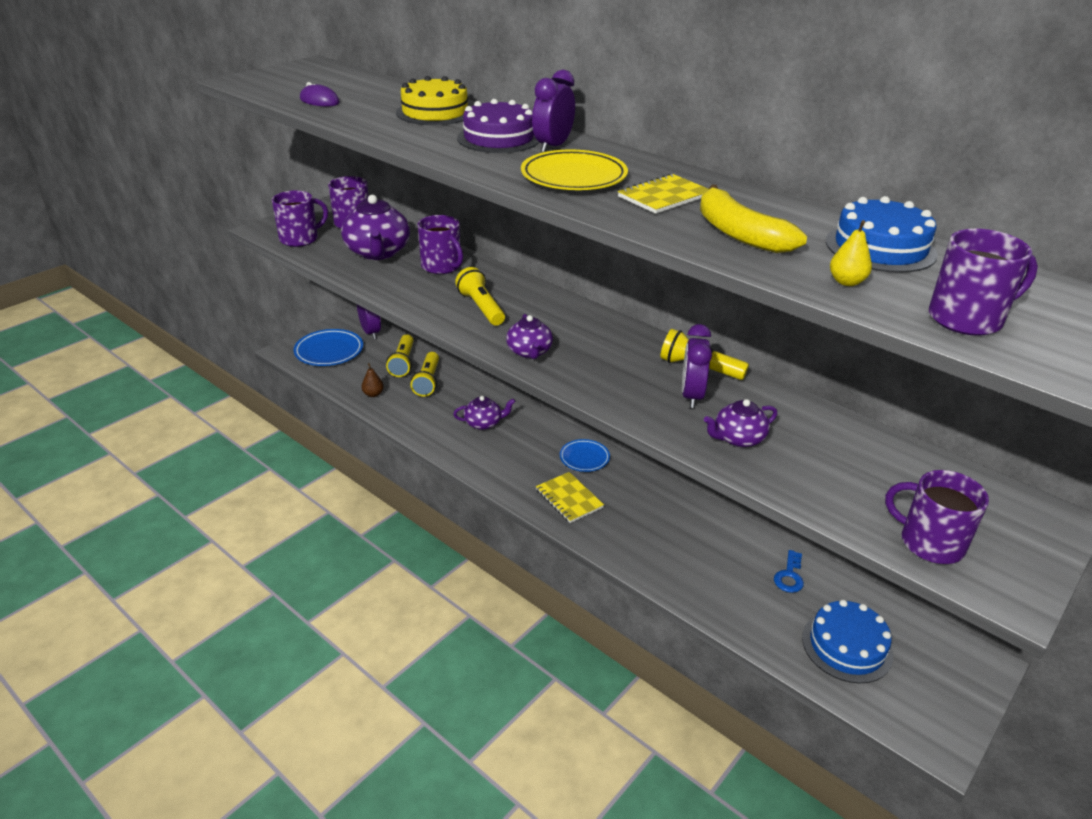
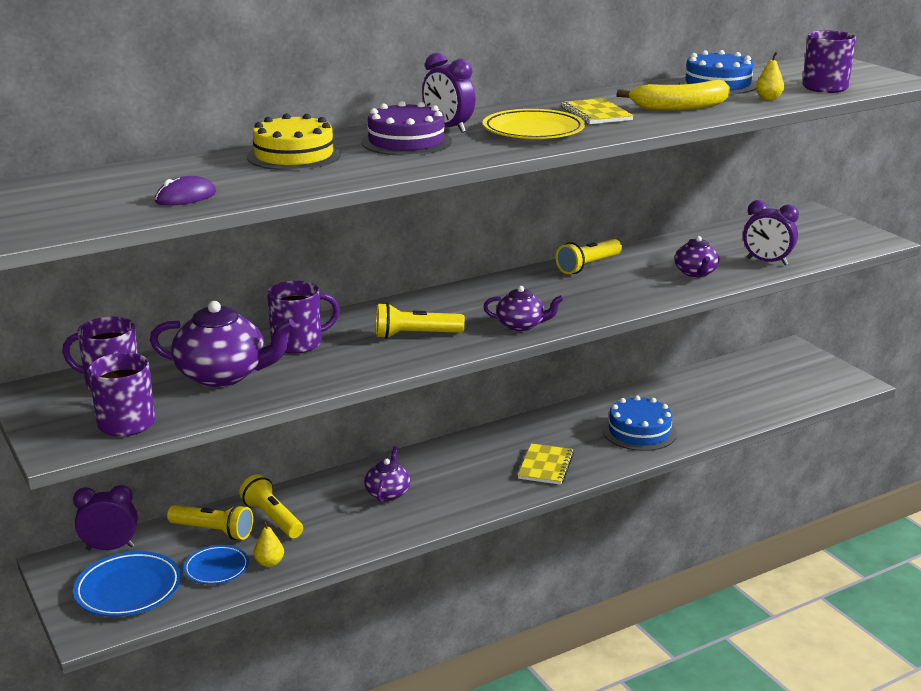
camera: 70 degrees left, 10 degrees down
(373, 394) = (269, 563): brown pear -> yellow pear
(427, 381) = (272, 518): yellow flashlight -> yellow flashlight turned 150 degrees counterclockwise
(569, 499) = (545, 466): yellow notebook -> yellow notebook turned 60 degrees counterclockwise
(584, 458) = (486, 445): blue plate -> blue plate (216, 568)
(691, 396) = (630, 276): purple clock -> purple clock (767, 262)
(789, 576) = (687, 389): blue key -> none
(847, 646) = (766, 388): blue cake -> blue cake (639, 431)
(930, 543) = (828, 247): purple mug -> none

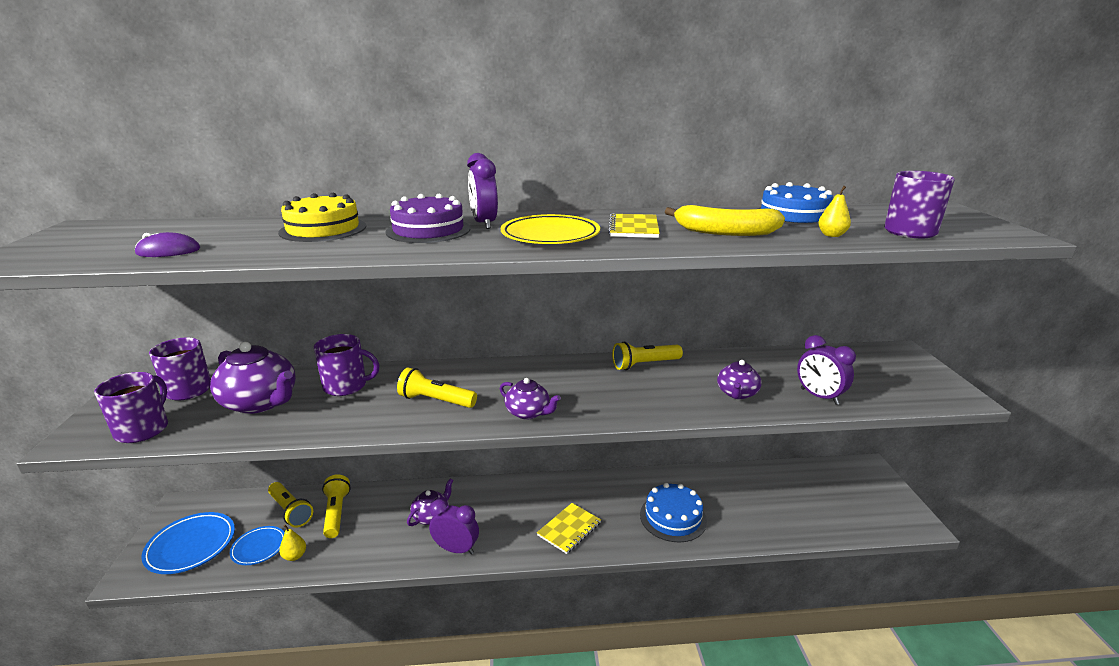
camera: 25 degrees right, 0 degrees up
(110, 548) = (220, 503): purple clock -> purple clock (456, 549)

